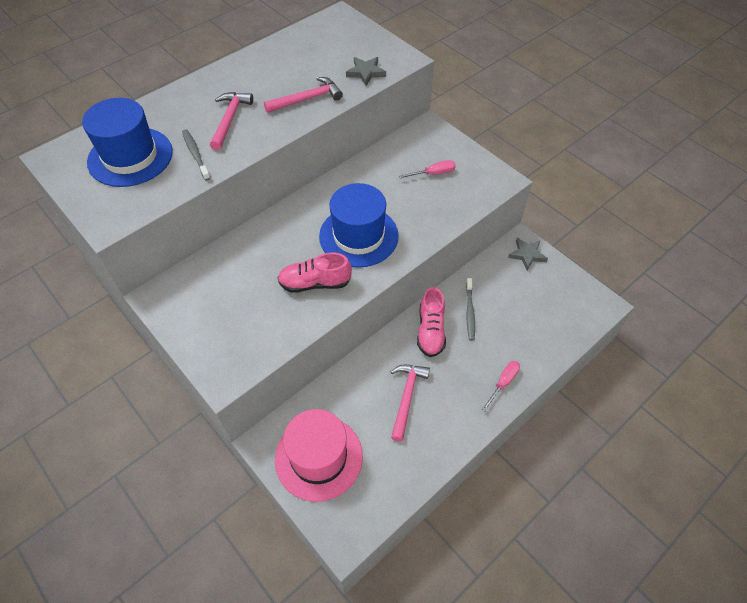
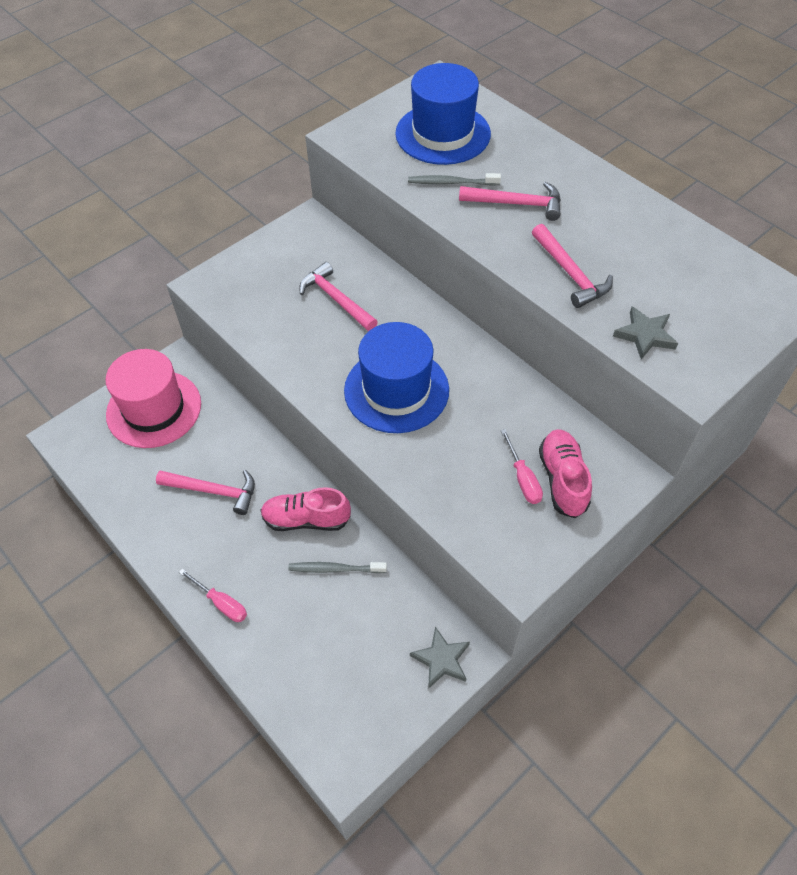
camera: 90 degrees right, 0 degrees up
(195, 154) = (451, 183): grey toothbrush -> grey toothbrush turned 150 degrees counterclockwise
(260, 274) = (336, 299): none -> pink hammer
(315, 283) = (321, 350): pink shoe -> pink shoe (563, 480)

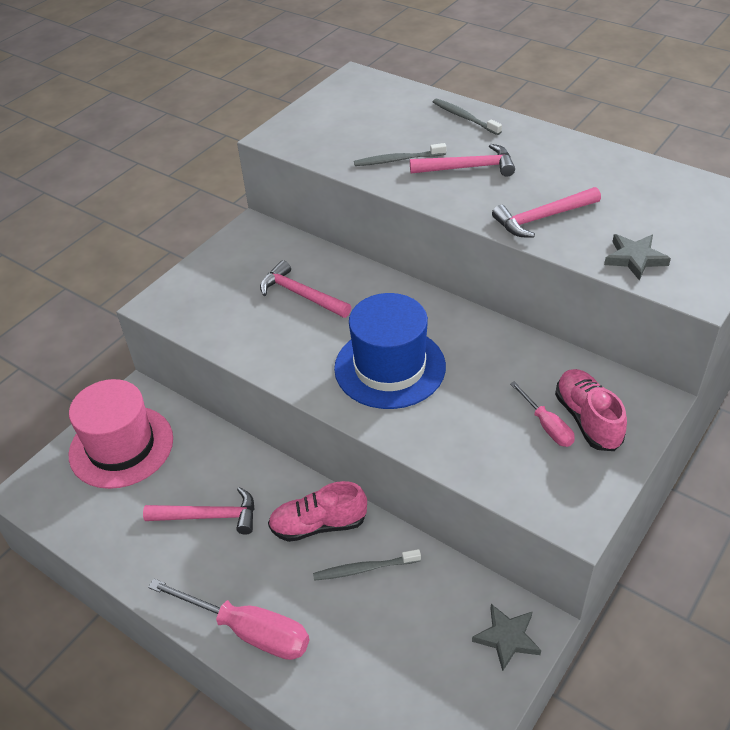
camera: 10 degrees left, 10 degrees down
(221, 603) = (248, 630): pink screwdriver -> pink screwdriver, size x1.82
(443, 134) = (374, 120): blue hat -> none
(531, 145) = (464, 117): none -> grey toothbrush
(570, 273) = (542, 218): pink hammer -> pink hammer turned 105 degrees clockwise

